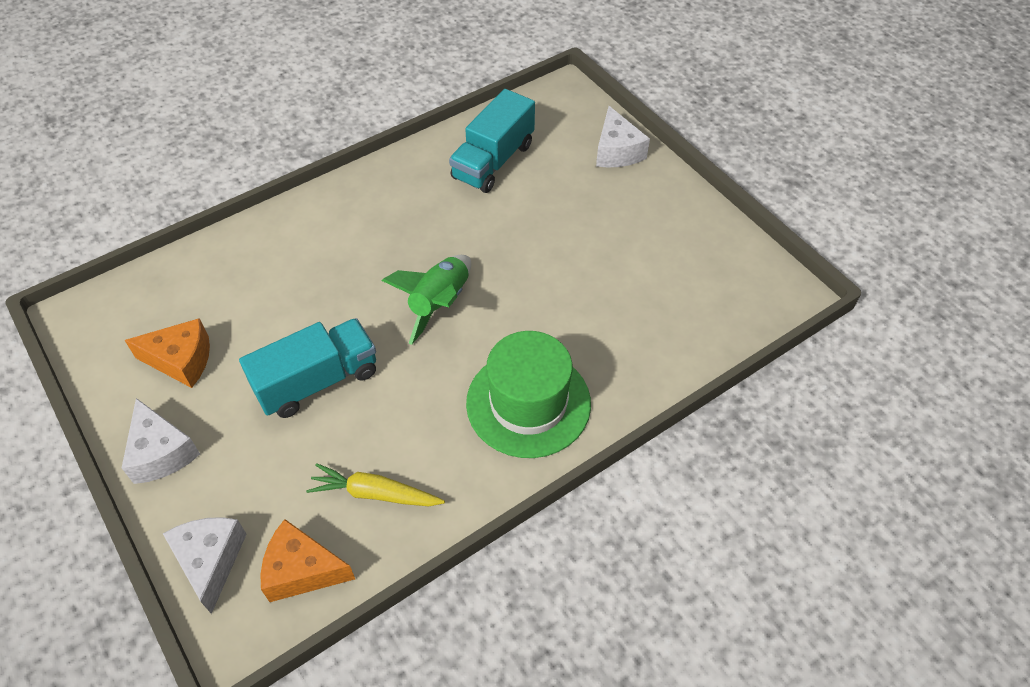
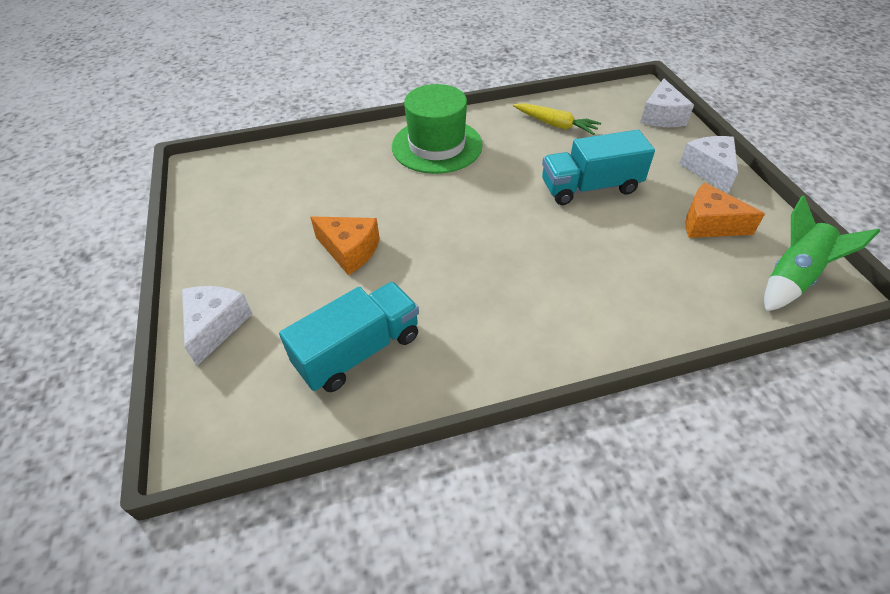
camera: 160 degrees left, 5 degrees down
(302, 570) = (604, 104): orange cheese -> orange cheese (350, 250)
(439, 304) = (477, 218): green rocket -> green rocket (792, 277)

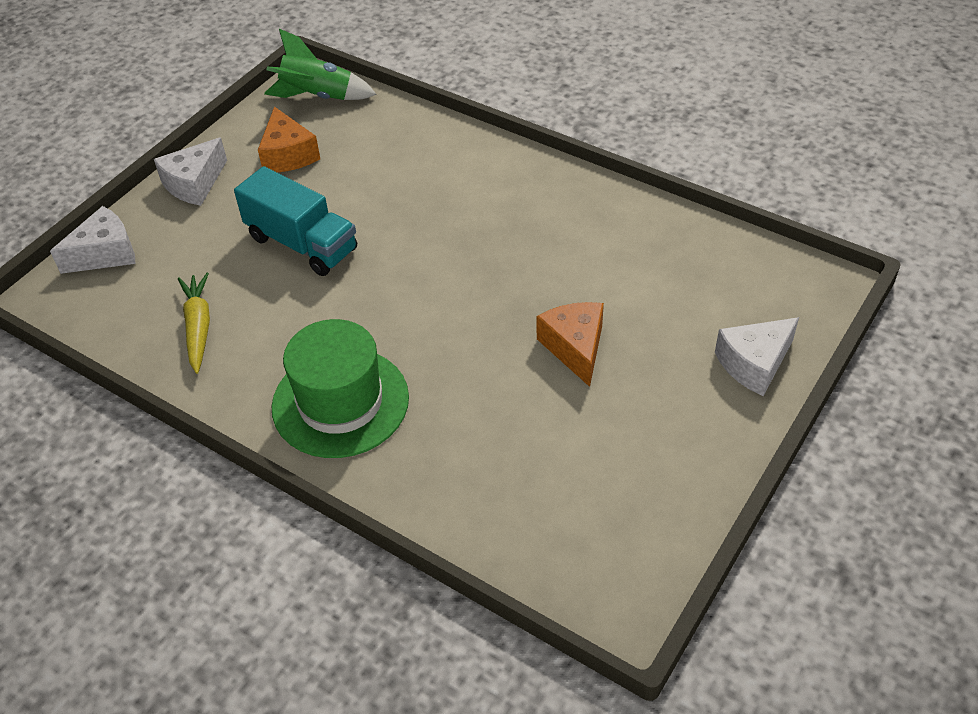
camera: 130 degrees left, 0 degrees up
(358, 351) = (658, 262): turquoise truck -> none

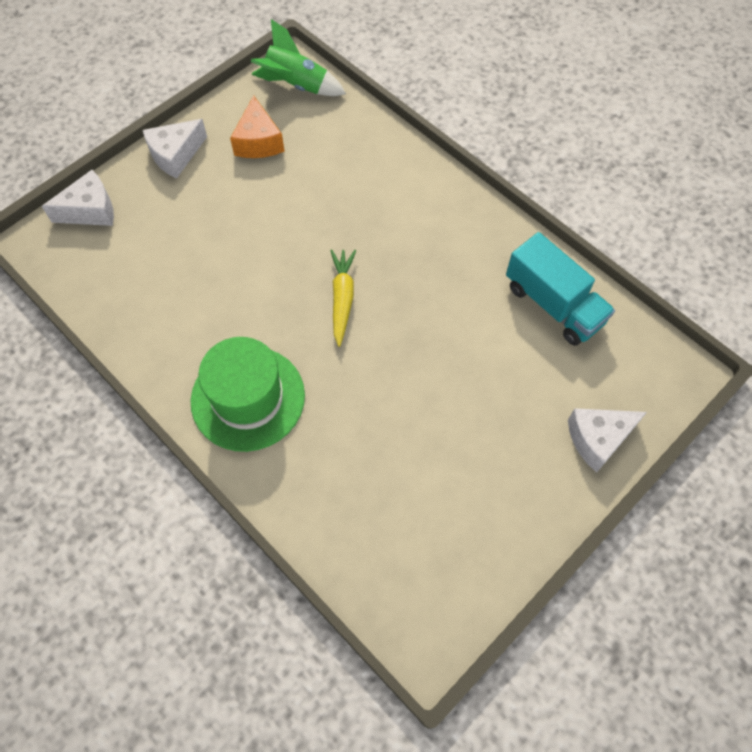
camera: 10 degrees right, 15 degrees up
(198, 327) = (150, 299): yellow carrot -> yellow carrot (342, 298)
(302, 244) = (250, 235): turquoise truck -> turquoise truck (553, 304)
(575, 347) = (451, 389): orange cheese -> none

